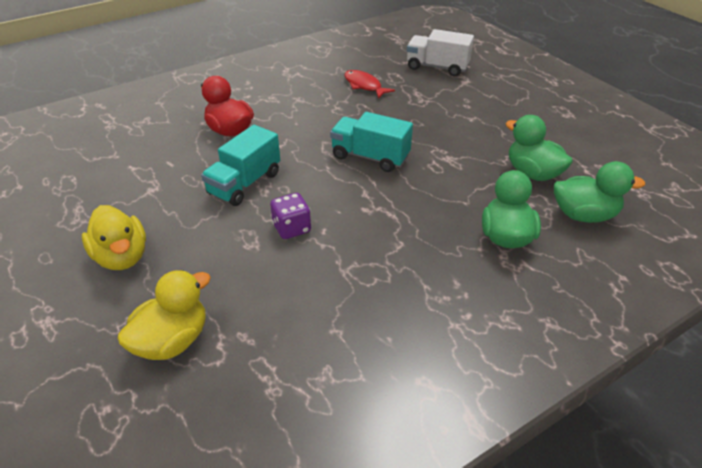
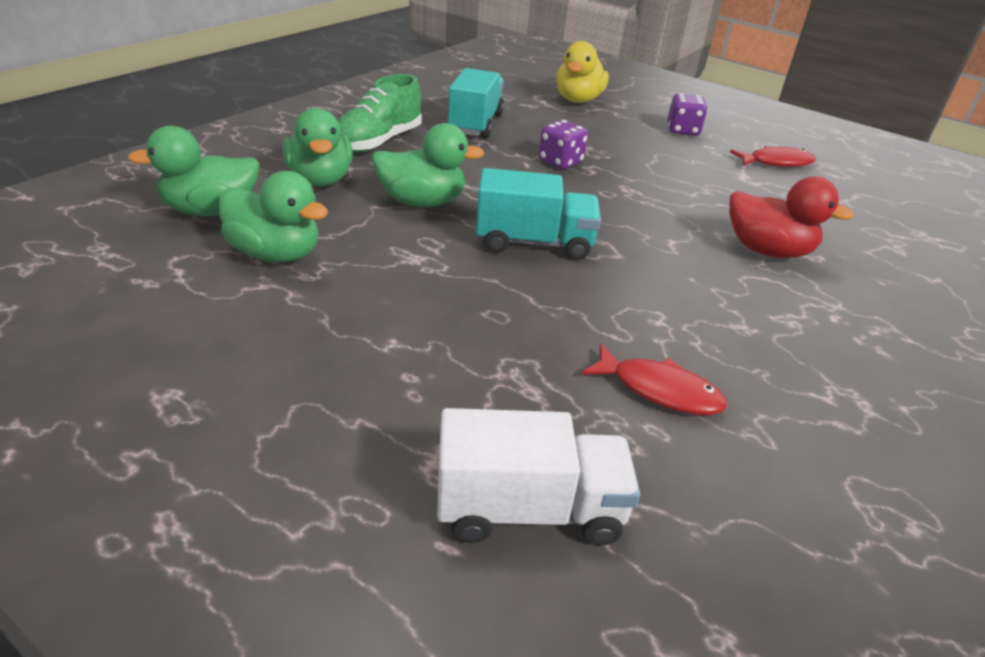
camera: 155 degrees right, 5 degrees down
(99, 199) = (776, 162): none -> red fish
(122, 257) = (682, 130): yellow duck -> purple dice
(244, 183) = (657, 192): turquoise truck -> turquoise truck (475, 124)
(430, 201) = (422, 202): none -> green duck
(448, 283) = (378, 142): none -> green shoe

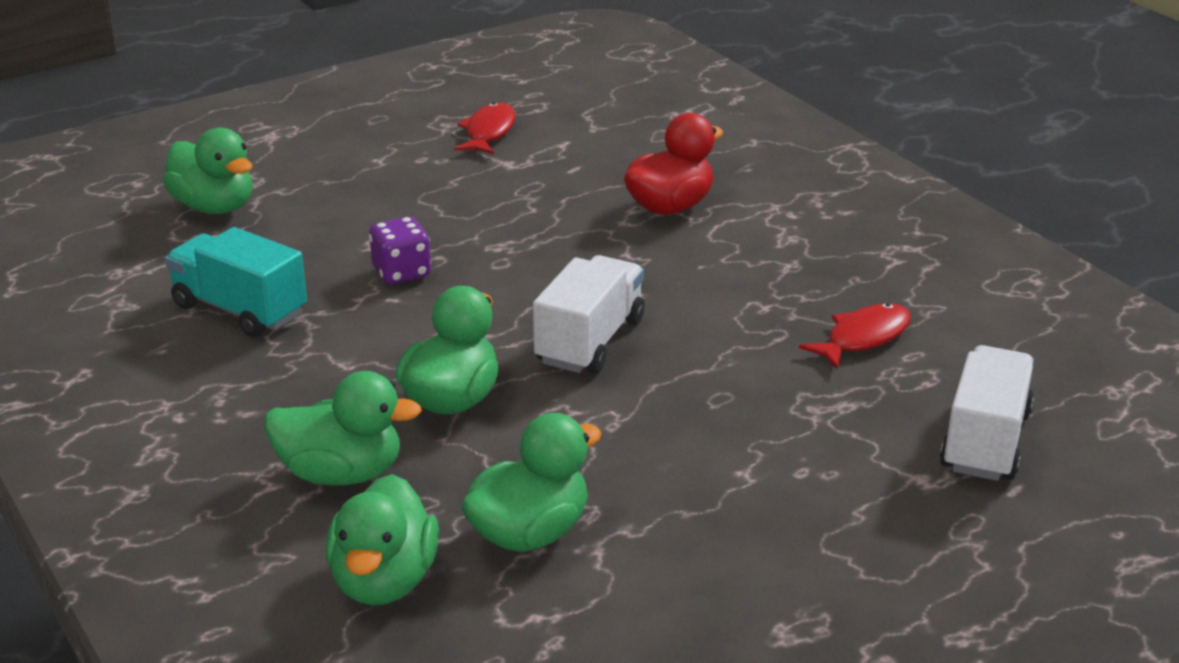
camera: 65 degrees left, 5 degrees down
(378, 142) = (247, 405): green shoe -> none
(534, 243) = (590, 341): turquoise truck -> white truck
(578, 100) = (214, 207): yellow duck -> green duck
(682, 130) = (367, 161): purple dice -> none

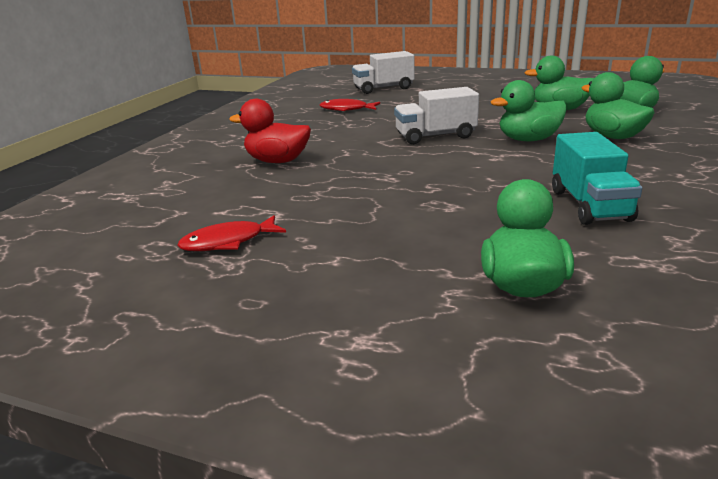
camera: 125 degrees left, 5 degrees down
(401, 272) = (463, 187): purple dice -> none

